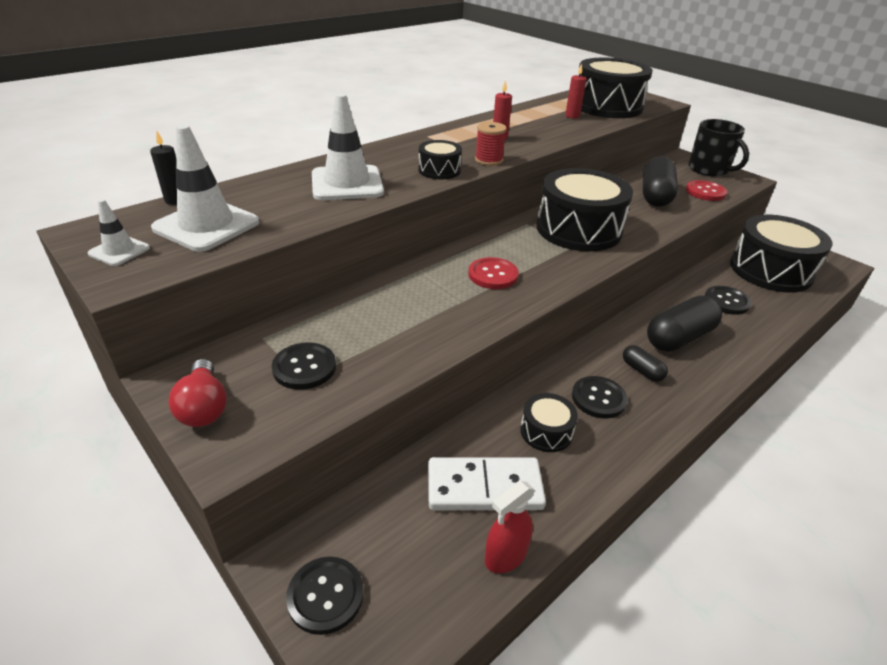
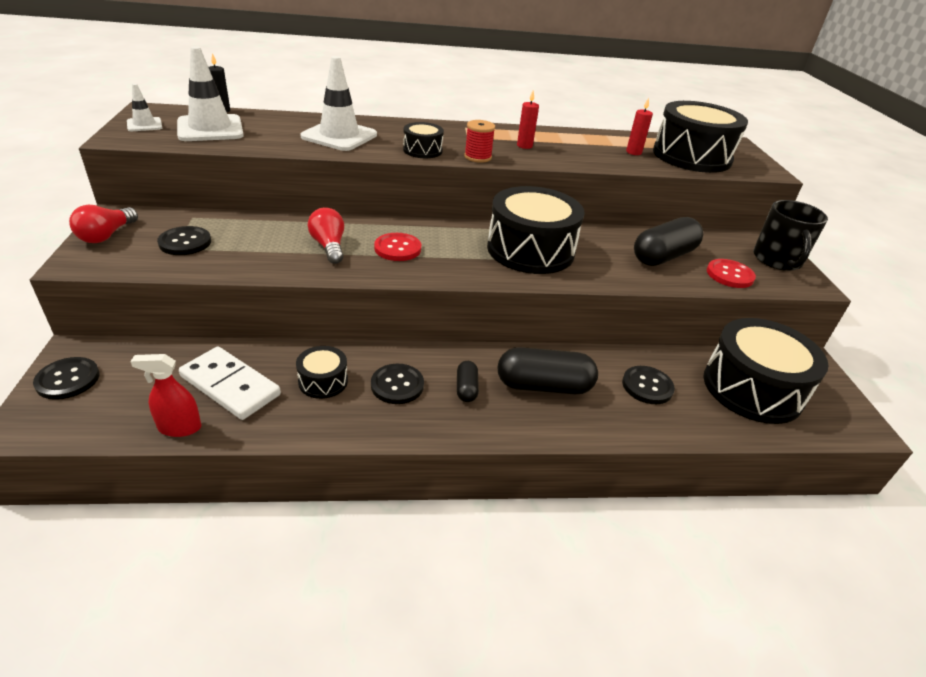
camera: 35 degrees right, 0 degrees up
(439, 301) = (329, 246): none -> red light bulb

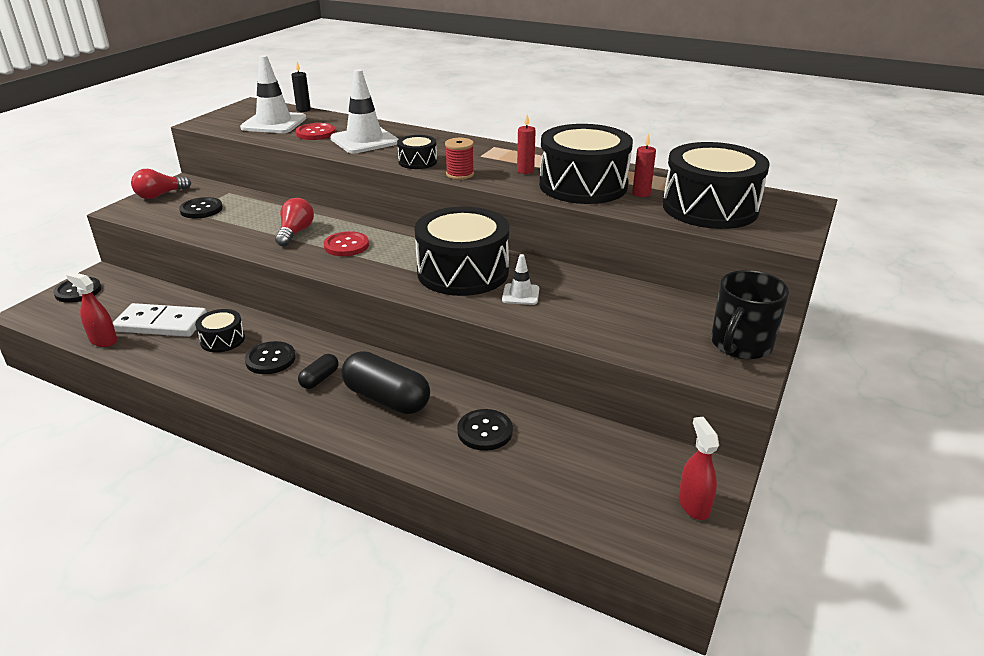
camera: 35 degrees right, 5 degrees down
(144, 125) = (233, 115): white traffic cone -> white traffic cone (520, 294)
(230, 385) = (161, 324): white domino -> white domino turned 60 degrees counterclockwise
(663, 256) = (597, 308): black capsule -> none
(729, 275) = (649, 343): red button -> red button (315, 133)
(752, 388) = (599, 472): black drum -> black drum (583, 185)
(826, 389) = (693, 505): none -> red spray bottle

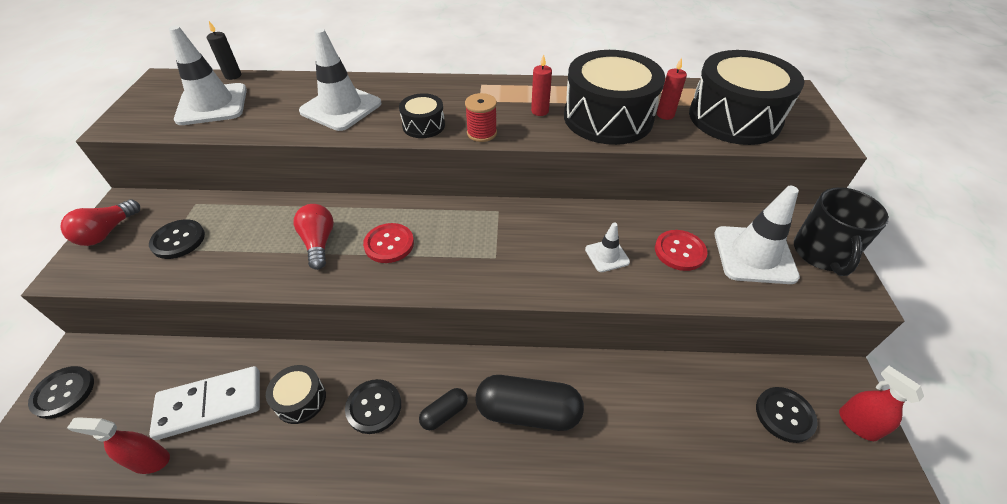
camera: 25 degrees left, 15 degrees up
(315, 133) = (275, 109): red button -> red button (680, 251)
(319, 379) = (444, 413): black capsule -> black capsule turned 45 degrees clockwise
(463, 272) = (532, 243): black drum -> none
(485, 431) = (643, 414): black button -> black button (784, 415)
(665, 328) = (754, 255): none -> white traffic cone

